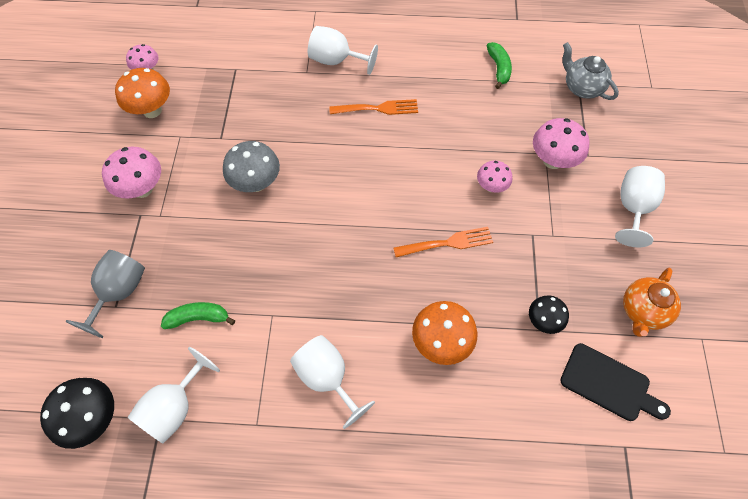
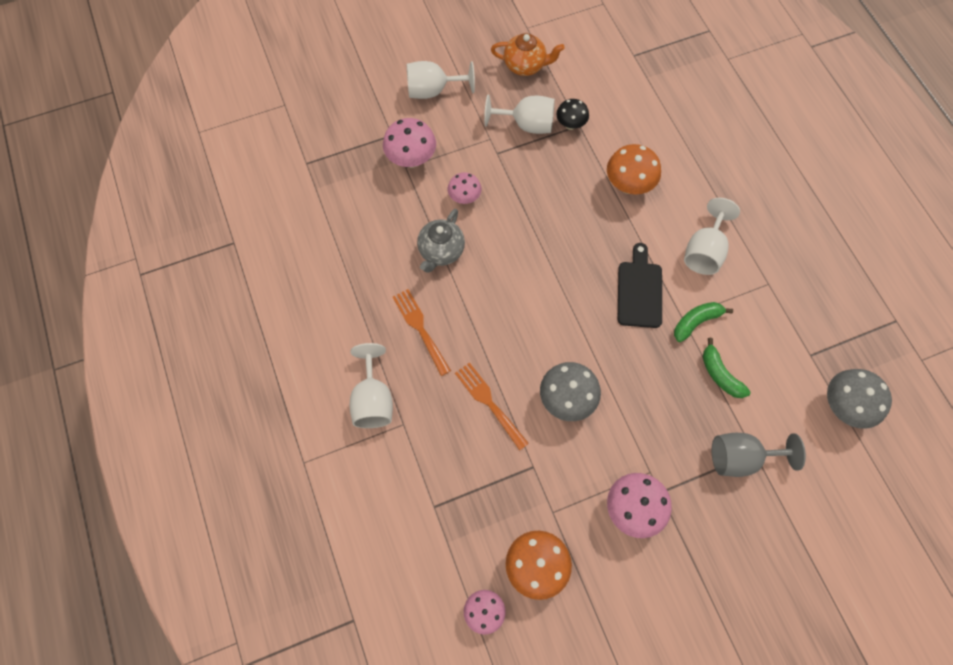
camera: 115 degrees left, 5 degrees up
(94, 418) = (843, 406): black mushroom -> grey mushroom
(175, 407) = (795, 350): white goblet -> white goblet (526, 124)
(447, 243) = (539, 211): orange fork -> orange fork (489, 402)
(498, 68) = (315, 237): green banana -> green banana (696, 322)
(582, 88) = (310, 159): grey teapot -> grey teapot (441, 251)
(609, 384) = (595, 73): black cutting board -> black cutting board (639, 291)

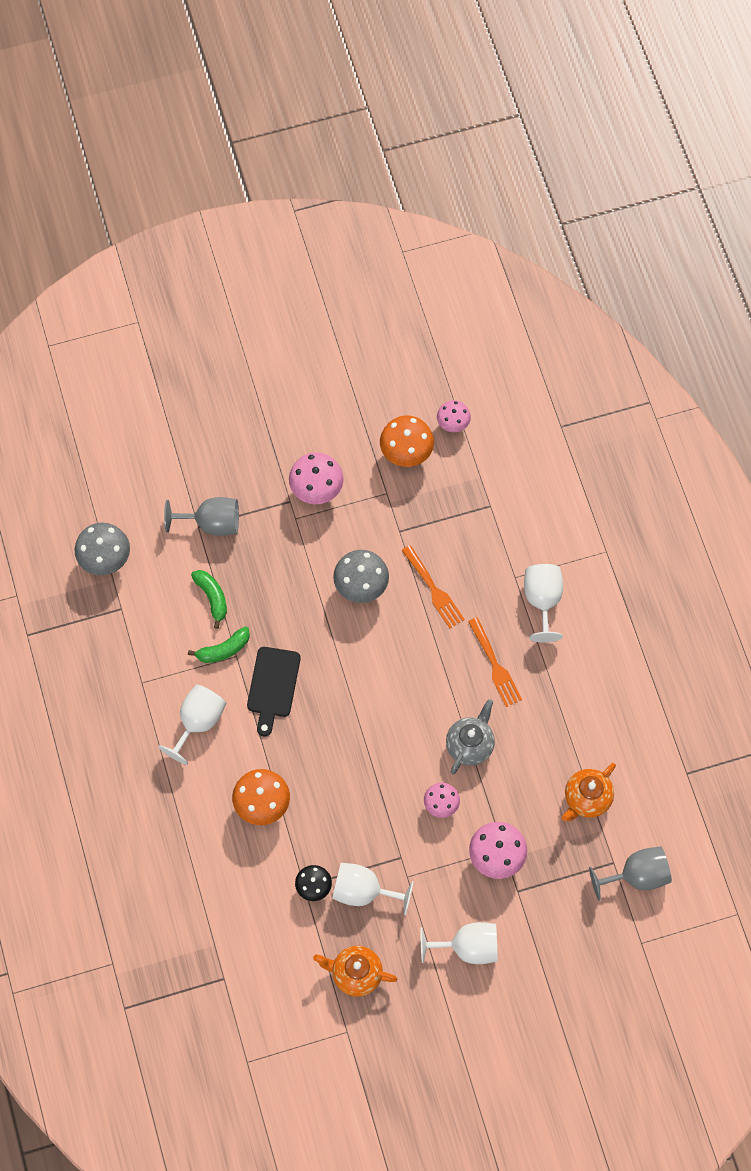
camera: 175 degrees left, 0 degrees up
(285, 154) = (637, 876): none -> grey goblet
(329, 213) = (587, 799): none -> orange teapot

